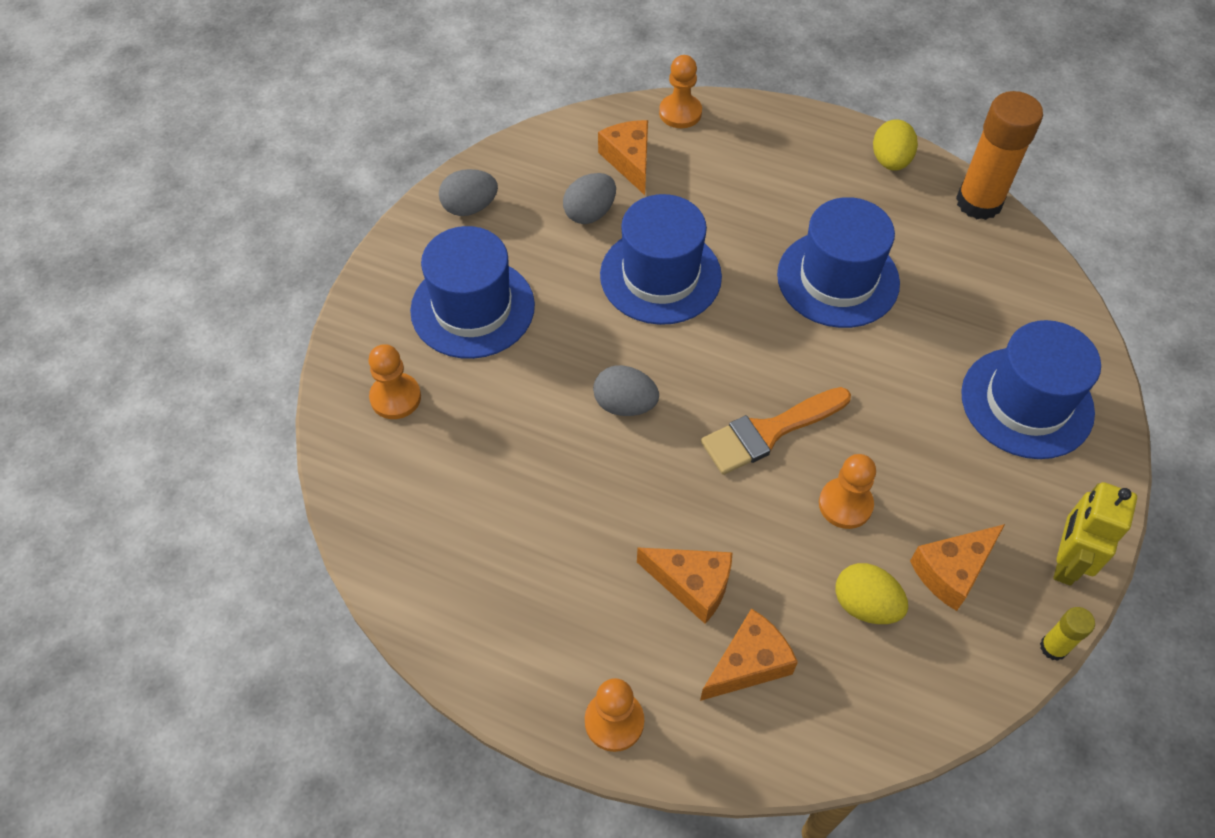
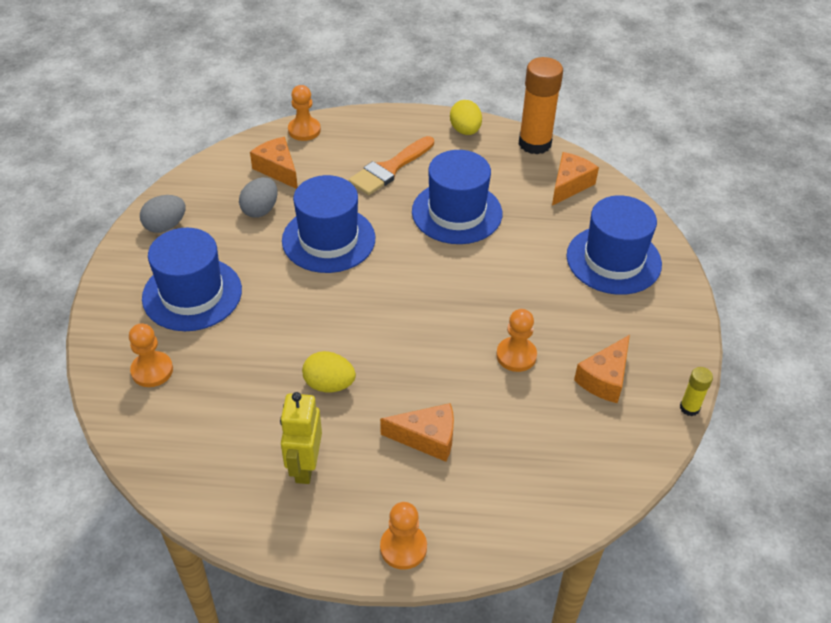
camera: 20 degrees left, 10 degrees down
(625, 404) = (333, 331): grey egg -> none
(748, 663) = (487, 479): orange cheese -> orange cheese (569, 185)
(768, 432) = (445, 323): orange brush -> orange brush (389, 169)
(865, 605) = (554, 417): yellow egg -> yellow egg (329, 384)
(1066, 561) = (677, 352): yellow robot -> yellow robot (305, 466)

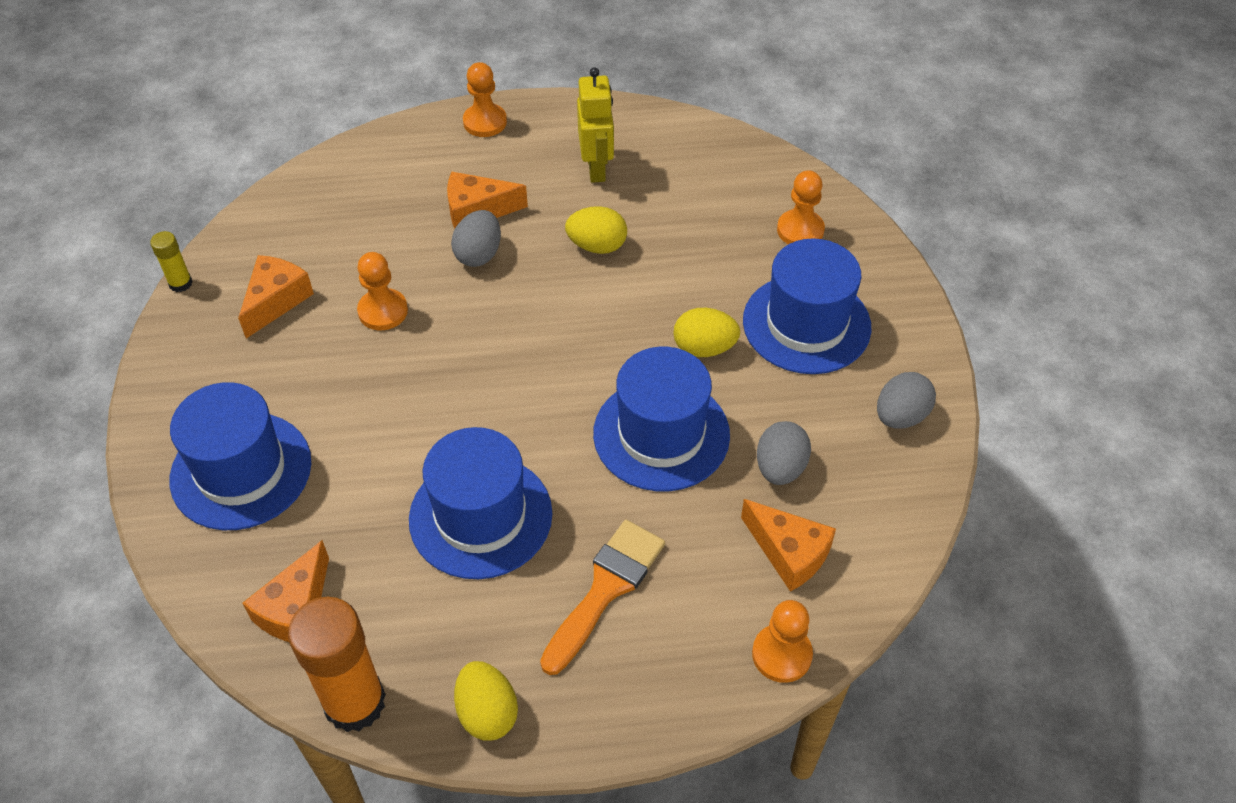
camera: 170 degrees right, 5 degrees up
(276, 289) = (704, 348): none -> yellow egg
(432, 393) = (479, 254): none -> grey egg

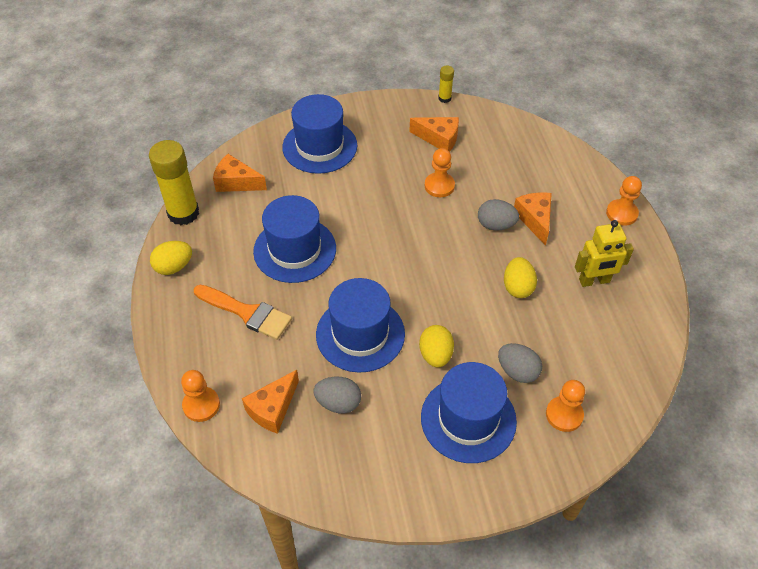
camera: 85 degrees right, 0 degrees up
(354, 702) = (183, 213): orange glue stick -> yellow glue stick
(900, 416) = (389, 481): grey egg -> grey egg (517, 371)

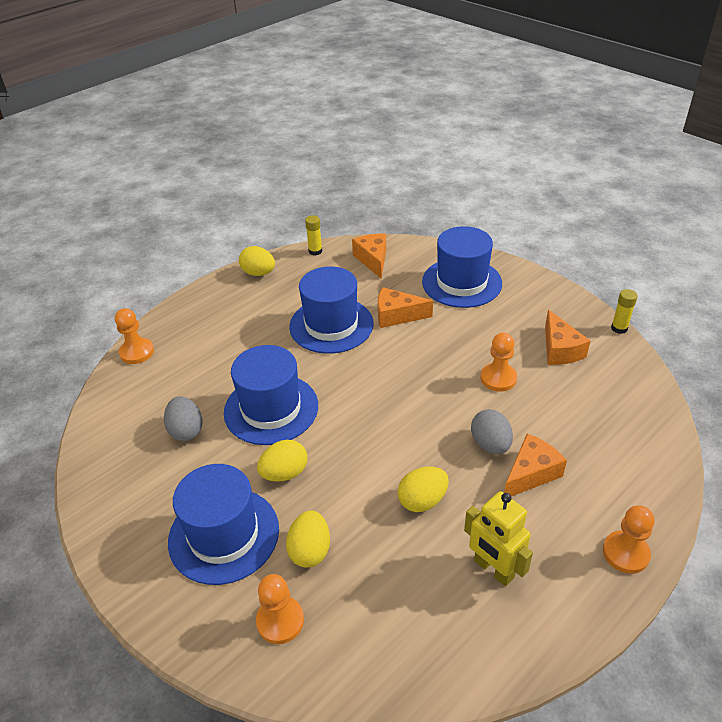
camera: 60 degrees right, 10 degrees down
(183, 213) = (315, 251): yellow glue stick -> yellow glue stick, size x0.47
(247, 313) = (243, 331): orange brush -> none
(273, 409) = (156, 393): orange cheese -> orange cheese (397, 316)
(517, 371) = (310, 550): grey egg -> yellow egg

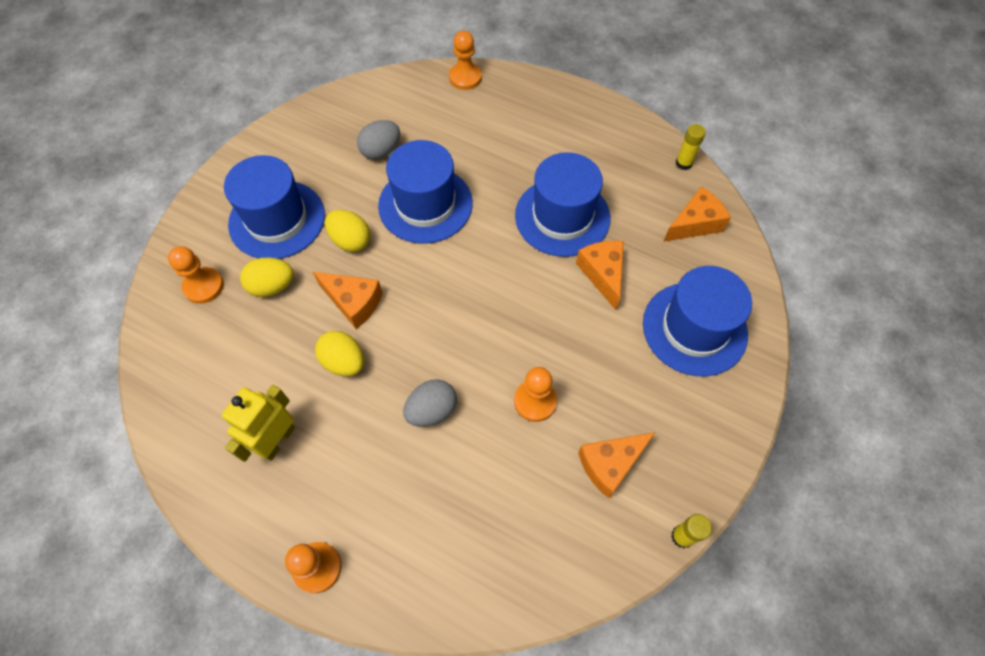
camera: 70 degrees right, 20 degrees up
(258, 273) = (620, 126): yellow egg -> none
(531, 473) = (401, 458): orange cheese -> orange cheese (353, 302)

